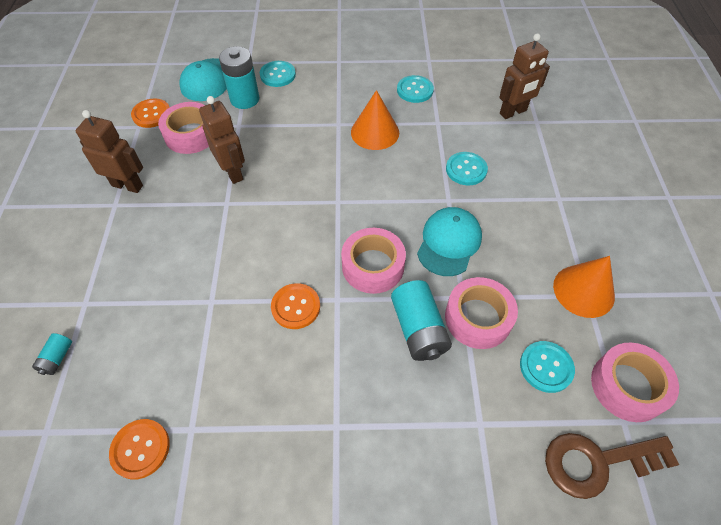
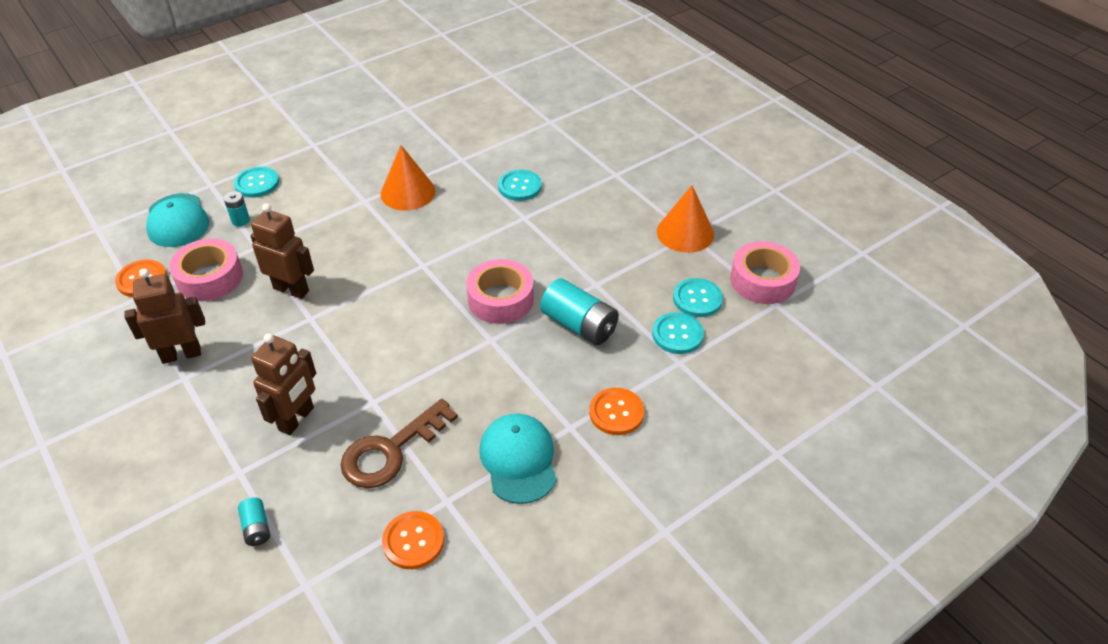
camera: 35 degrees left, 10 degrees down
(245, 99) = (240, 220): turquoise battery -> turquoise battery, size x0.51
(295, 307) = (458, 364): orange button -> orange button (616, 412)
(415, 90) = (416, 140): turquoise button -> turquoise button (677, 334)
(449, 243) = (552, 250): turquoise cap -> turquoise cap (518, 460)
(478, 318) = (620, 292): pink tape -> none
(513, 112) = (523, 122): brown robot -> brown robot (297, 419)
(597, 462) = (777, 339): brown key -> brown key (391, 450)

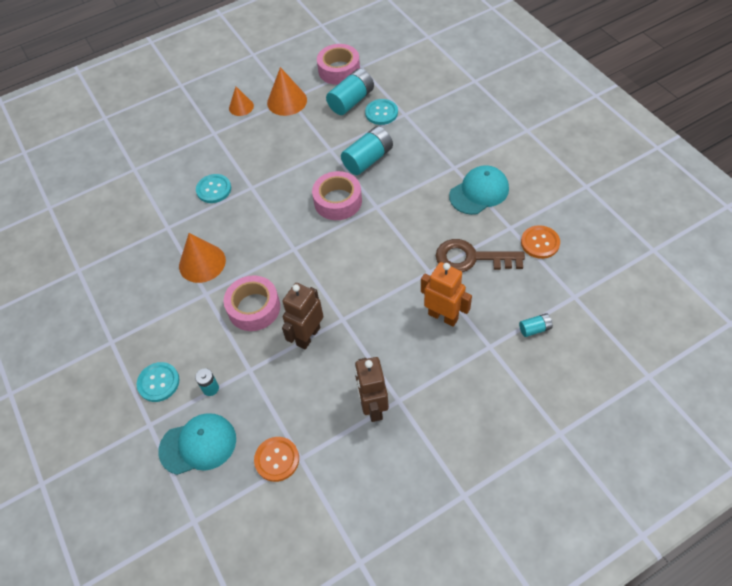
camera: 80 degrees left, 10 degrees up
(210, 278) = (283, 401): pink tape -> pink tape (254, 308)
(297, 419) = (443, 316): brown robot -> orange robot
(391, 450) = (471, 258): brown key -> brown key turned 135 degrees clockwise
(518, 460) = (479, 192): turquoise cap -> turquoise cap turned 150 degrees clockwise
(616, 412) = (443, 145): orange button -> none
(667, 191) = (241, 107): none -> orange cone
(697, 299) = (351, 101): turquoise button -> turquoise battery

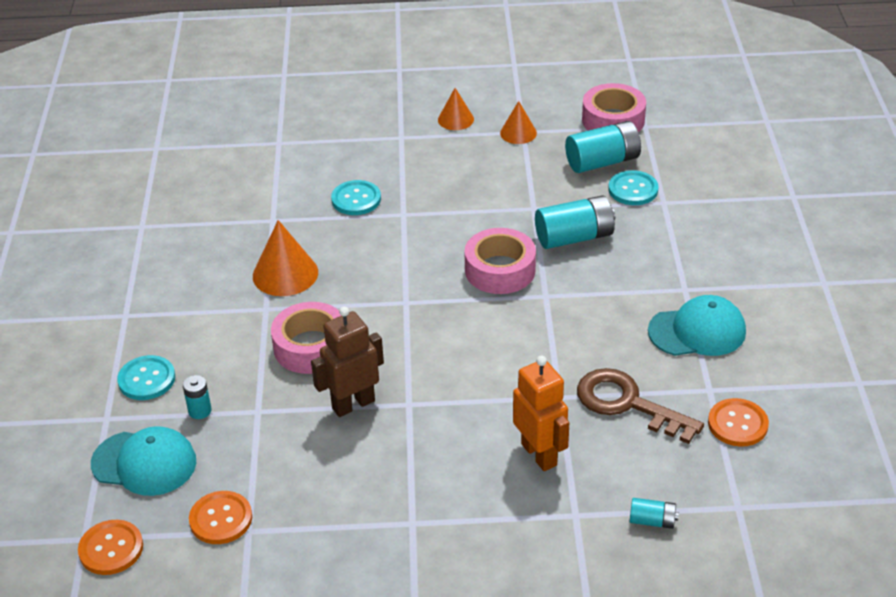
camera: 25 degrees right, 15 degrees down
(217, 519) = (111, 549): none -> orange button
(287, 101) = (518, 133): orange cone -> orange cone, size x0.62
(373, 407) = (375, 515): brown robot -> none

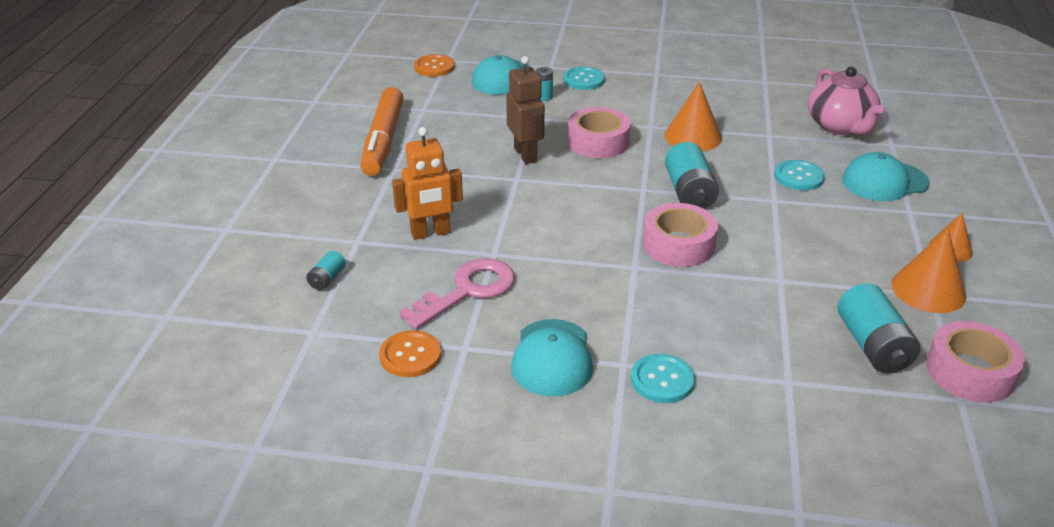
camera: 100 degrees right, 5 degrees down
(221, 519) = (438, 101): orange button -> none
(246, 173) = (840, 126): none -> pink teapot
(344, 552) = (383, 141): none -> orange marker
(353, 149) = (884, 182): none -> turquoise cap
(518, 133) = (928, 290): orange cone -> orange cone, size x1.61
(574, 237) = (726, 300): turquoise battery -> turquoise battery (689, 192)
(628, 404) = (467, 291): brown key -> pink key
(633, 189) = (814, 360): turquoise button -> turquoise button (662, 380)

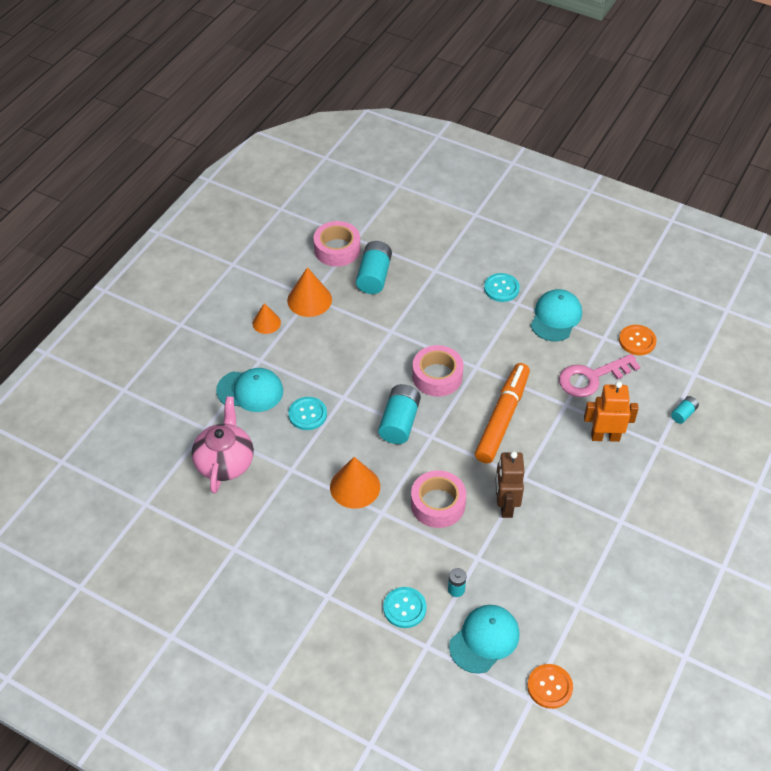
camera: 160 degrees left, 15 degrees up
(383, 141) = (624, 564): orange marker -> orange marker (502, 418)

